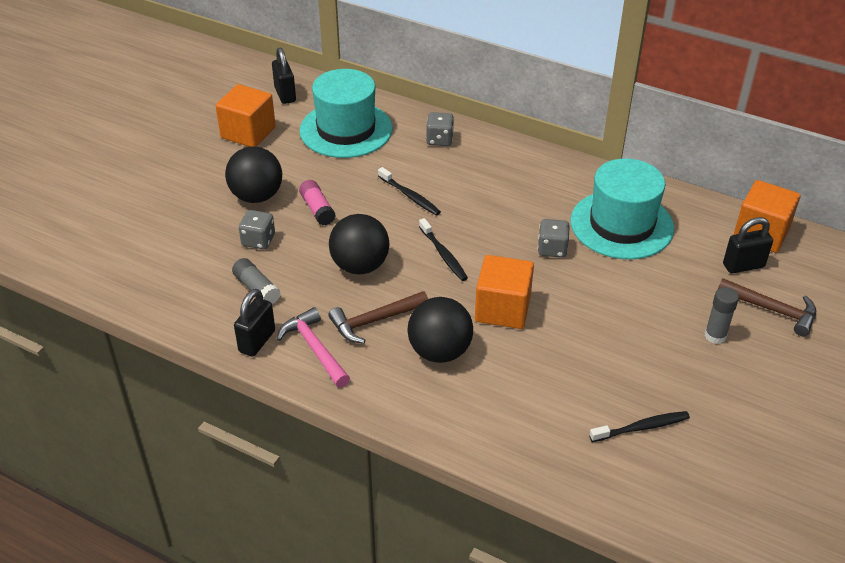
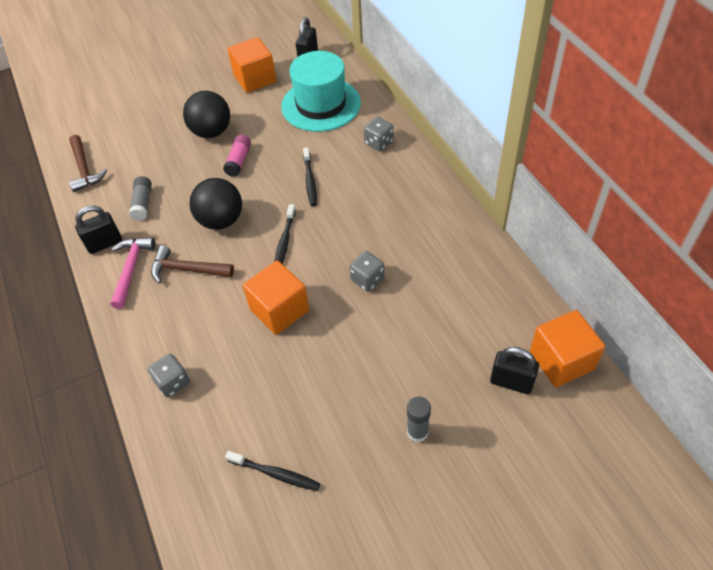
camera: 40 degrees right, 10 degrees up
(258, 240) = (179, 167): grey dice -> grey dice (173, 382)
(439, 351) = (203, 319): black ball -> none
(621, 225) = (445, 287): turquoise hat -> none
(772, 310) = (493, 439): brown hammer -> brown hammer (84, 169)

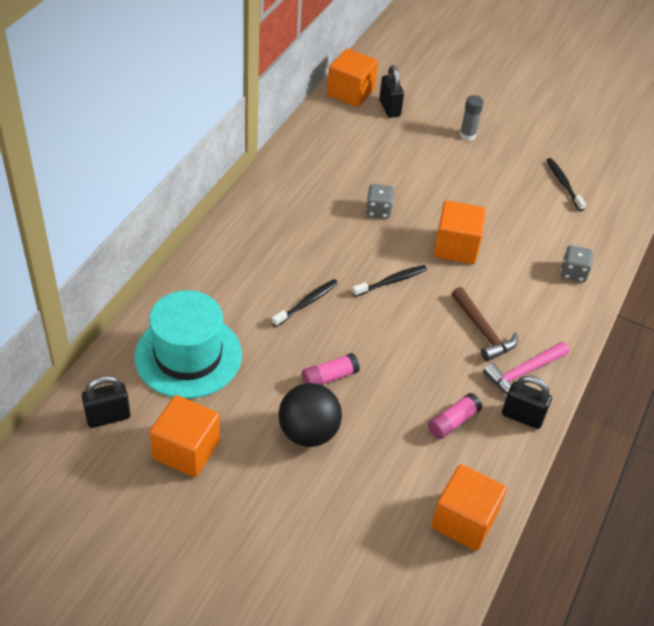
camera: 135 degrees left, 5 degrees down
(84, 169) = (464, 520): brown hammer -> orange cube
(143, 203) = (453, 422): grey glue stick -> pink glue stick
(221, 220) = (412, 341): black ball -> none
(379, 143) = (213, 277): grey dice -> none

